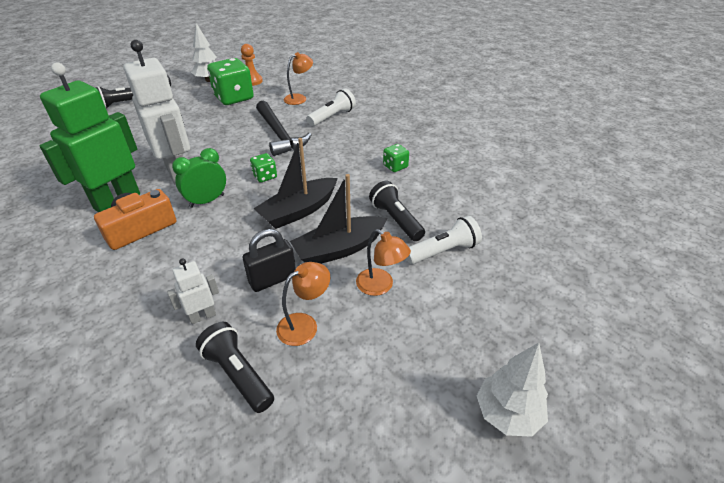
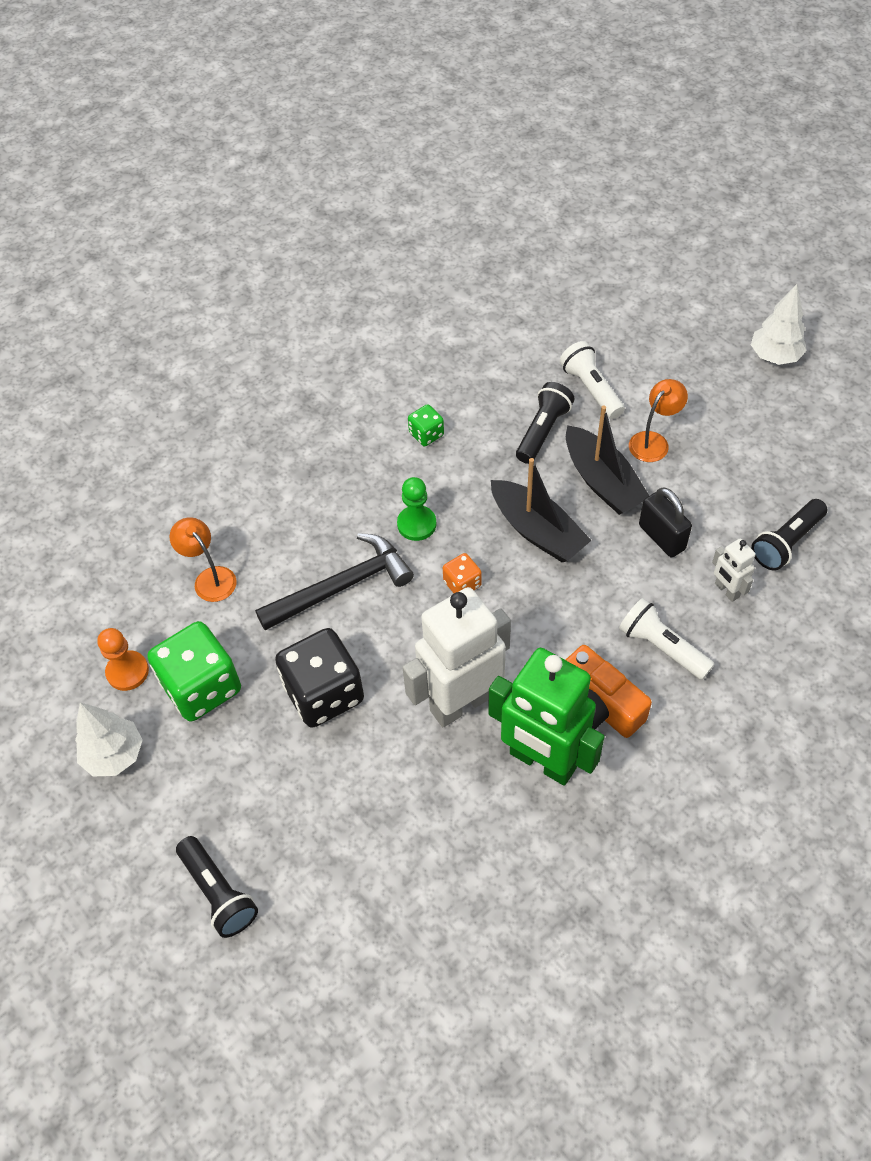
camera: 90 degrees left, 15 degrees up
(207, 201) = (528, 642): green clock -> none
(211, 129) = (324, 693): none -> black dice
(265, 176) = (462, 584): green dice -> orange dice
(304, 324) = (717, 499): orange lamp -> none
(318, 160) = (416, 524): none -> green pawn
(332, 117) = (282, 521): white flashlight -> white flashlight (662, 647)
(396, 220) = (542, 431): black flashlight -> black flashlight turned 150 degrees clockwise

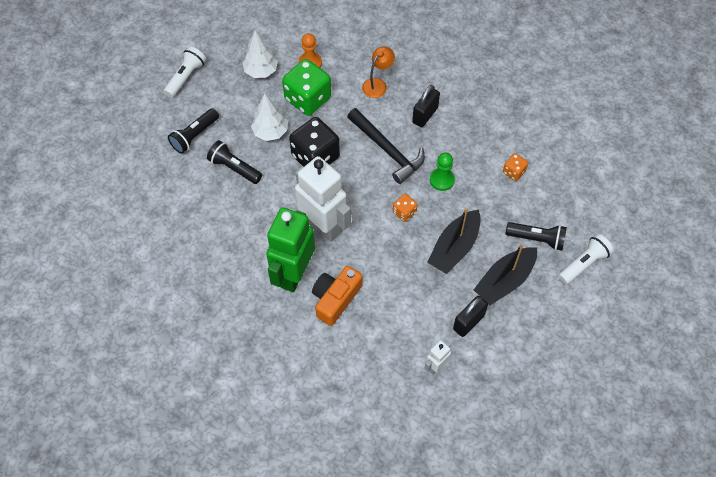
camera: 75 degrees right, 5 degrees up
(292, 524) = (425, 115): none -> black padlock
(426, 434) = (514, 172): green dice -> orange dice
(653, 441) = (549, 309): orange lamp -> none
(662, 647) = (384, 330): white flashlight -> white flashlight (186, 77)
(774, 356) = (656, 384): white tree -> white tree (270, 132)
(786, 543) = (484, 402): black flashlight -> black flashlight (234, 168)

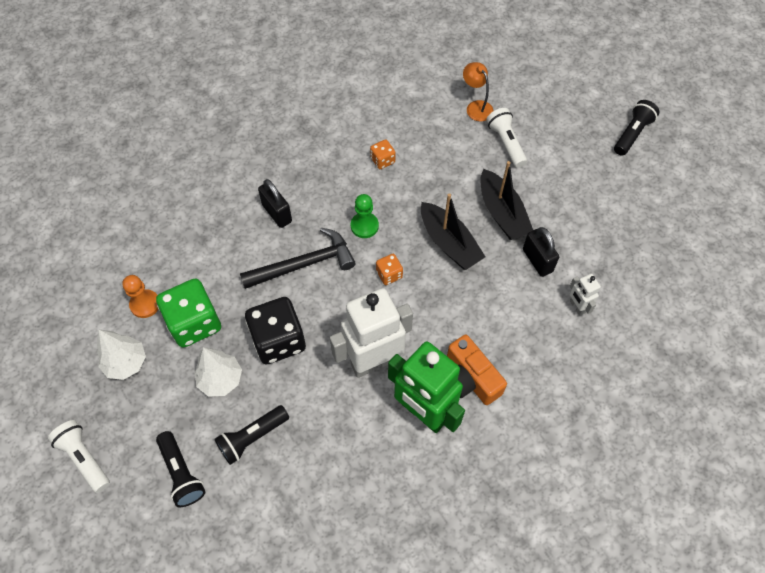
camera: 70 degrees left, 0 degrees up
(377, 84) = (213, 244): orange lamp -> orange lamp (476, 107)
(537, 239) = (466, 169): black flashlight -> black flashlight (632, 134)

